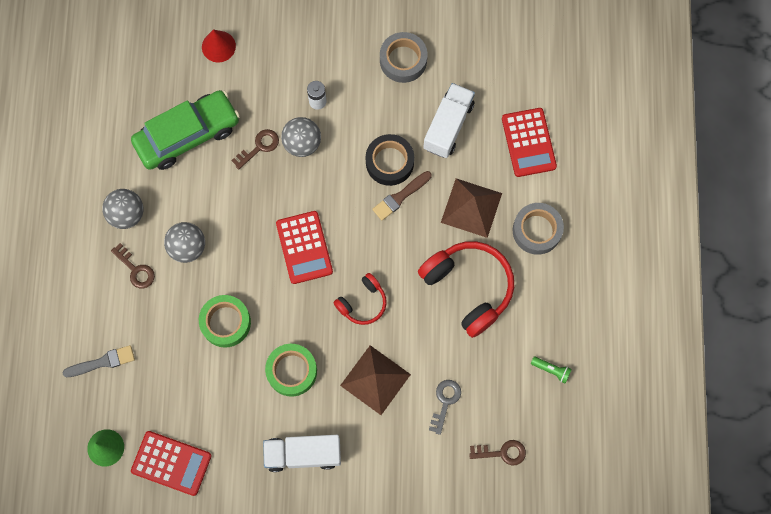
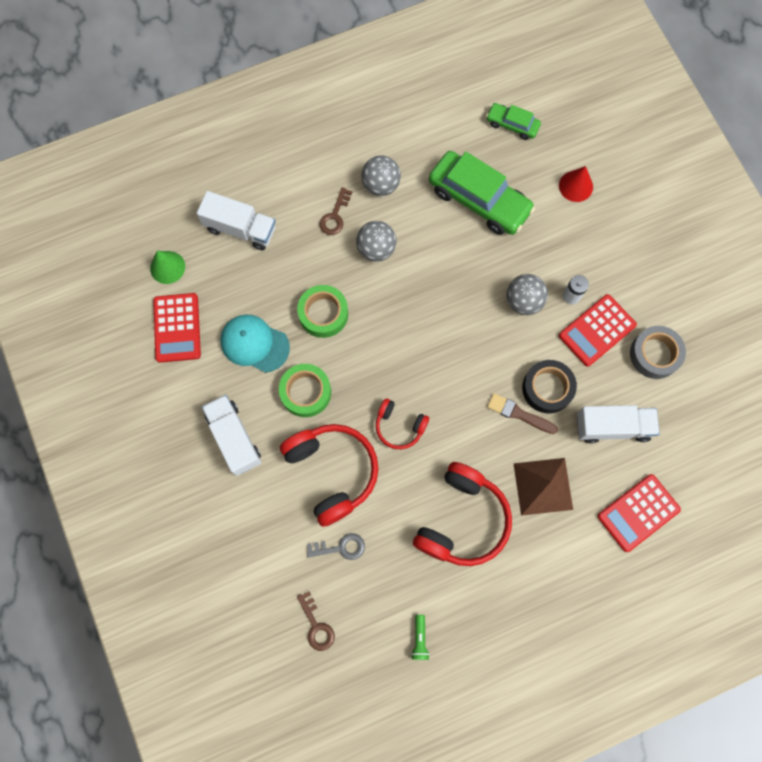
camera: 65 degrees right, 0 degrees up
(102, 362) = (240, 229): grey brush -> white truck
(130, 71) = (512, 125): none -> green car
(223, 397) = (254, 344): none -> turquoise cap
(259, 147) = (500, 265): brown key -> none
(304, 247) = (426, 349): red calculator -> red calculator (597, 330)
(375, 379) = (332, 472): brown pyramid -> red headphones
(537, 230) = (553, 561): grey tape -> none

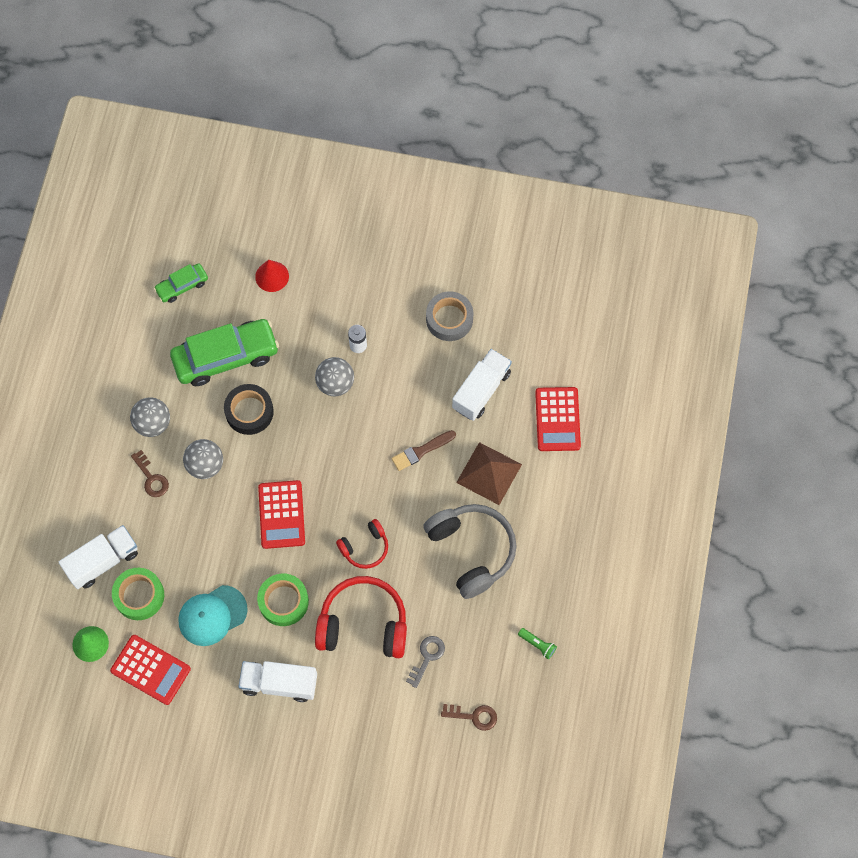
camera: 55 degrees left, 5 degrees down
(323, 314) = (228, 544): green tape -> green tape (139, 595)
(462, 520) = (471, 550): red headphones -> grey headphones
(547, 388) = (417, 416): black tape -> black tape (249, 412)
(597, 330) = (399, 346): red calculator -> red calculator (281, 514)

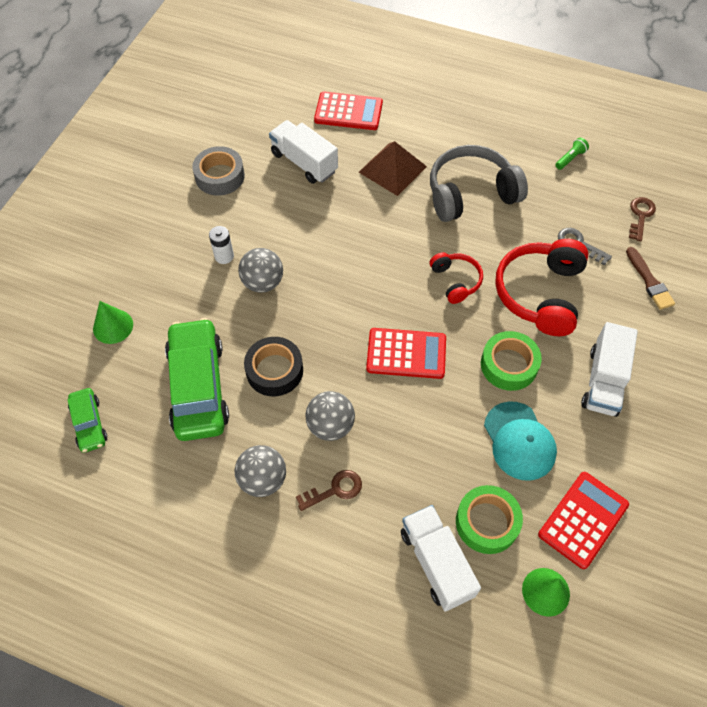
camera: 80 degrees left, 10 degrees down
(272, 276) = (113, 326): red cone -> green cone
(421, 451) = (358, 219): brown brush -> brown brush (649, 281)

